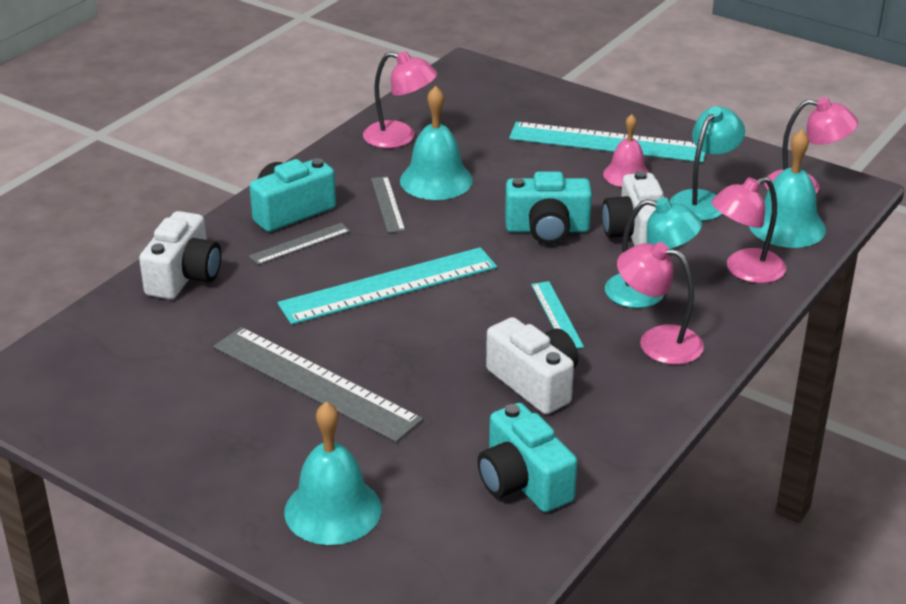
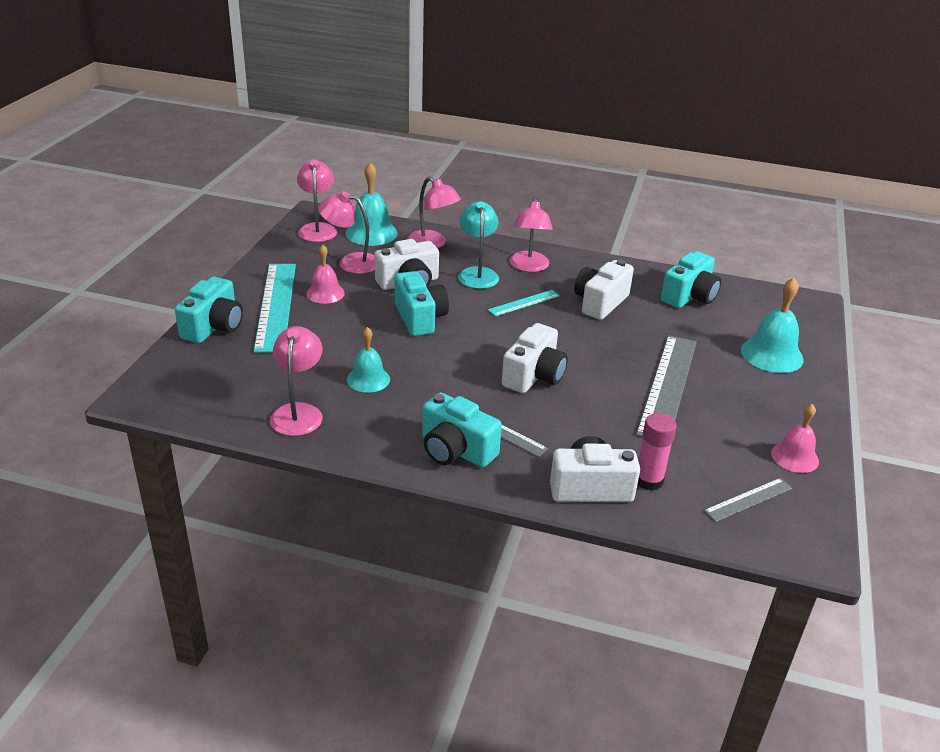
camera: 110 degrees left, 0 degrees up
(126, 438) = (794, 457): none -> pink bell
(167, 316) = (648, 480): none -> pink glue stick
(387, 204) = (418, 398): grey ruler -> grey ruler (748, 499)
(389, 285) = (534, 376): turquoise ruler -> white camera
(436, 180) = (368, 379): turquoise bell -> turquoise bell, size x0.66
(575, 106) = (213, 327): none -> turquoise camera
(703, 200) = (351, 262): turquoise lamp -> pink lamp

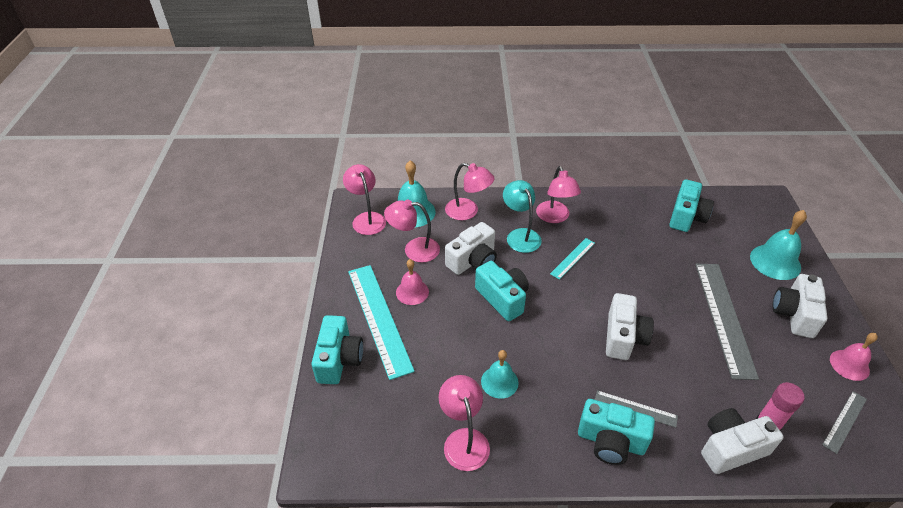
camera: 15 degrees left, 10 degrees up
(600, 303) = (628, 242): white camera -> white camera (794, 314)

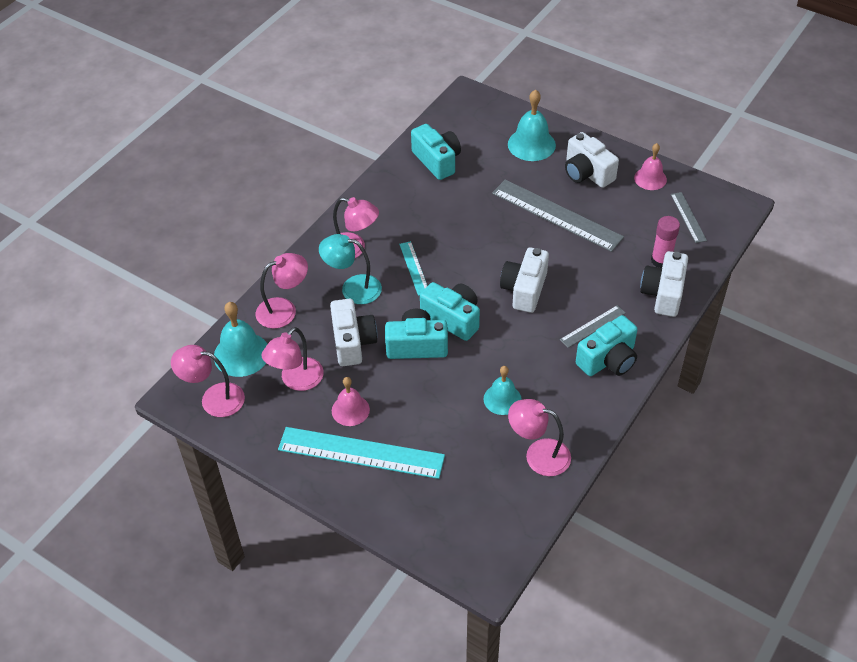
camera: 55 degrees left, 5 degrees up
(339, 359) = (384, 508): turquoise camera -> turquoise camera (452, 319)
(623, 337) = (524, 289): white camera -> white camera turned 120 degrees counterclockwise

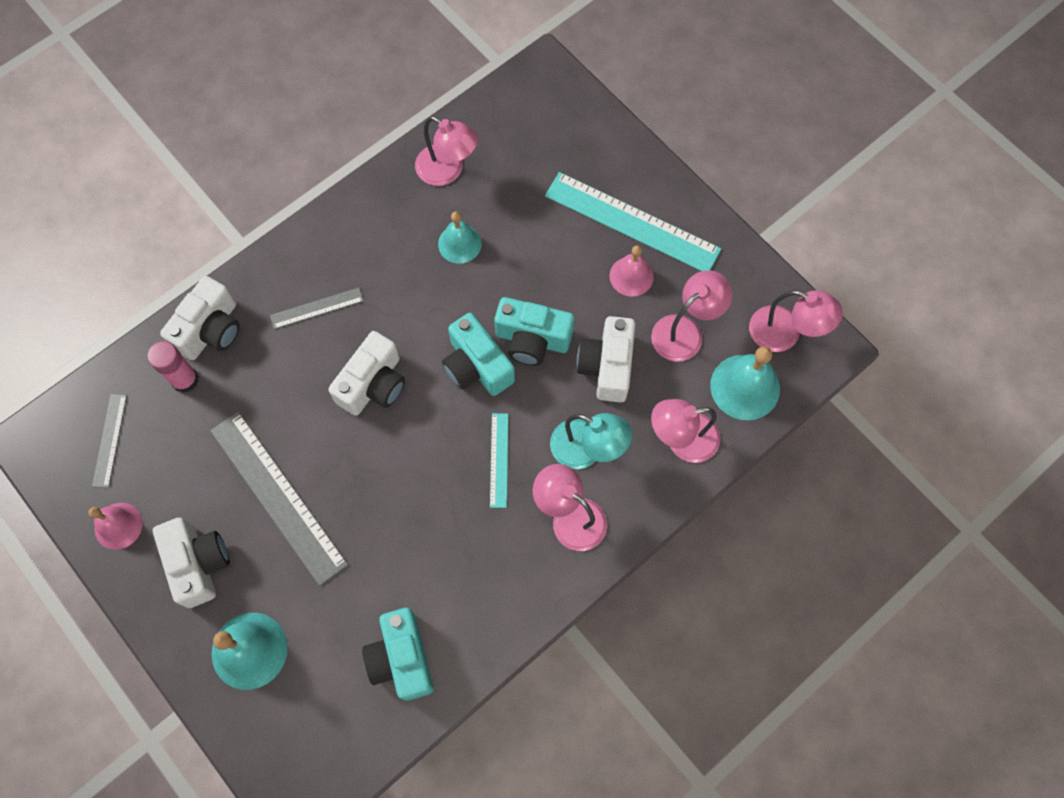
camera: 165 degrees left, 20 degrees up
(608, 360) = (321, 259): turquoise camera -> none

